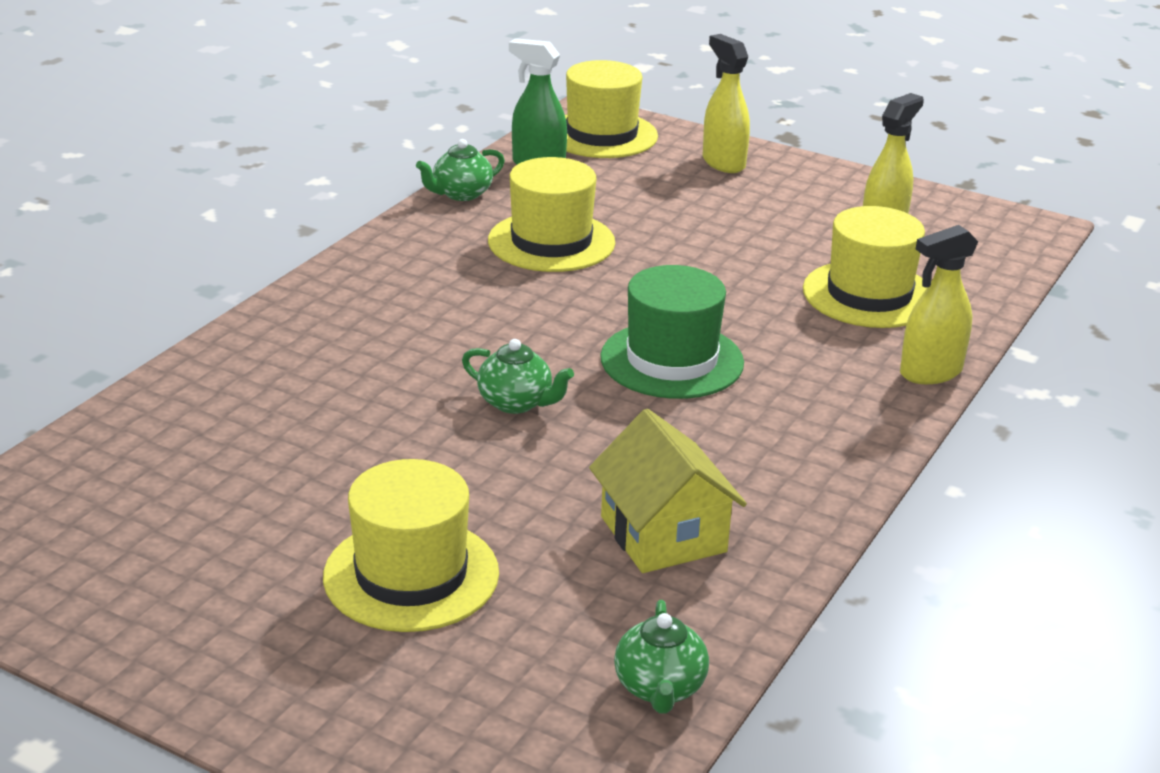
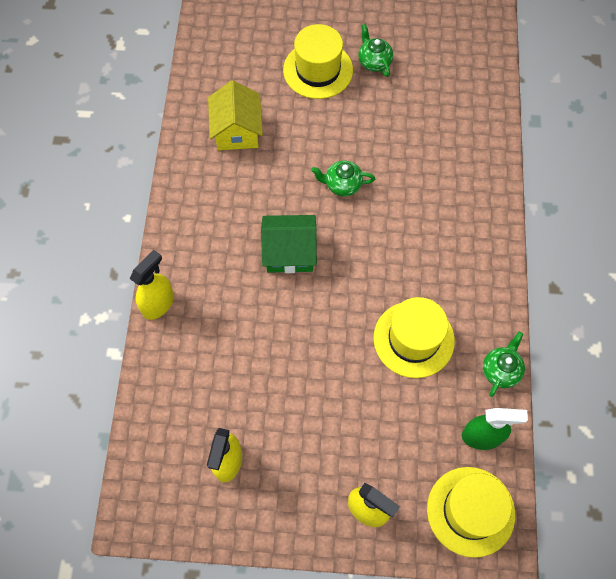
camera: 155 degrees right, 35 degrees up
(660, 688) = (204, 59): green teapot -> green teapot (374, 62)
(663, 534) = (237, 131): yellow house -> yellow house turned 45 degrees clockwise
(672, 360) = (289, 252): green hat -> green house
(869, 294) = (212, 370): yellow hat -> none

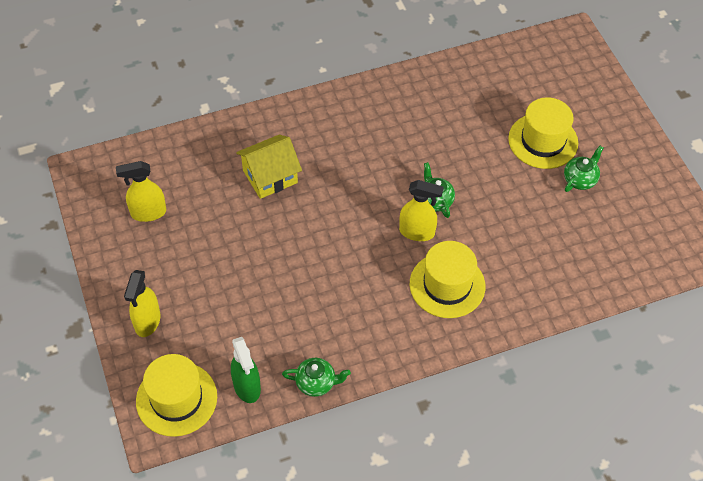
camera: 65 degrees right, 10 degrees down
(158, 304) = (257, 118): yellow spray bottle -> yellow spray bottle (417, 232)
(237, 131) = (444, 107): yellow house -> yellow house (270, 176)
(289, 252) = (349, 186): green house -> none
(413, 339) = (313, 305): yellow hat -> yellow hat (447, 285)

